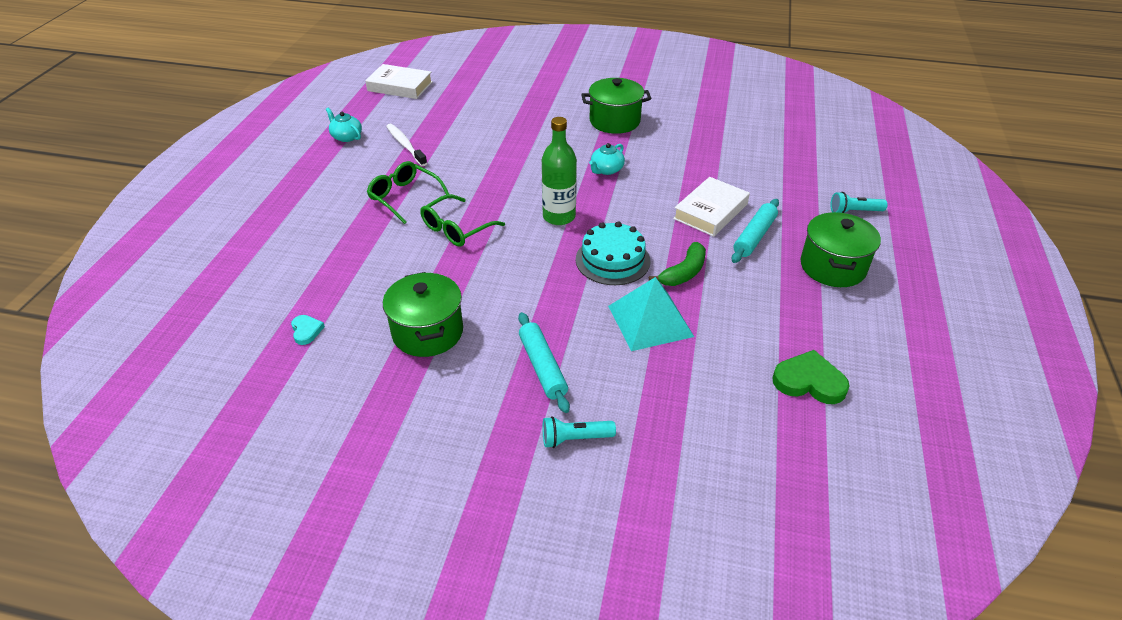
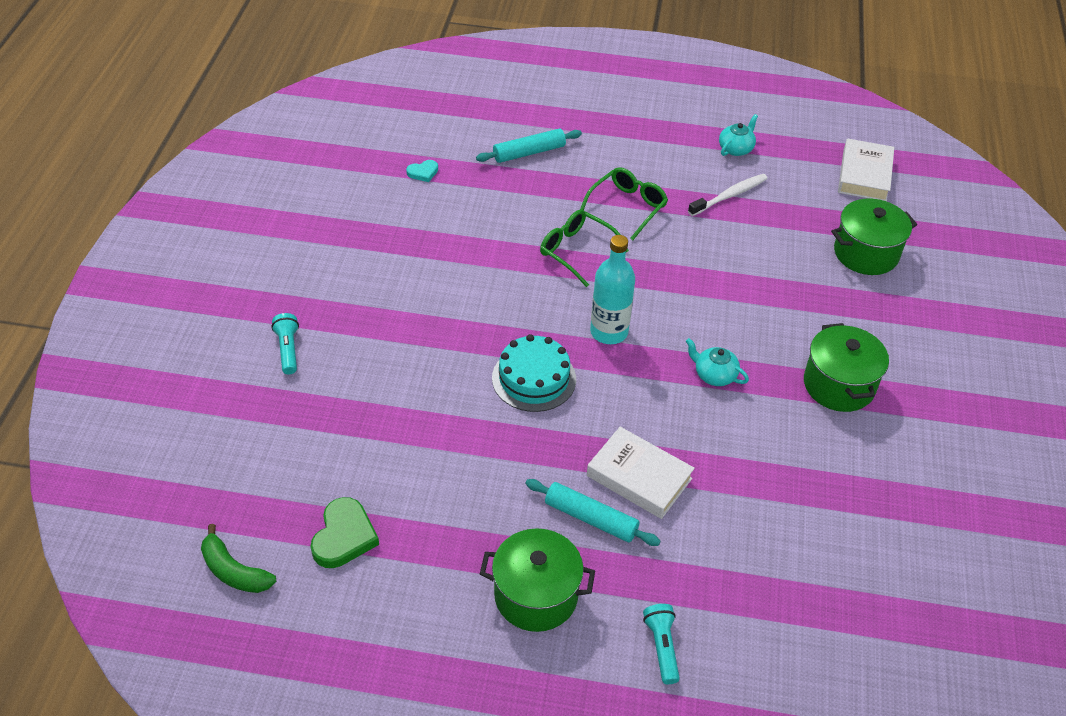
camera: 85 degrees right, 5 degrees up
(428, 332) = (421, 246): green pot -> green pot (866, 253)
(542, 367) = (374, 325): turquoise rolling pin -> turquoise rolling pin (529, 152)
(559, 216) = (609, 332): green bottle -> turquoise bottle
(650, 321) = (436, 407): turquoise pyramid -> none
(683, 273) = (515, 441): green banana -> green banana (234, 571)

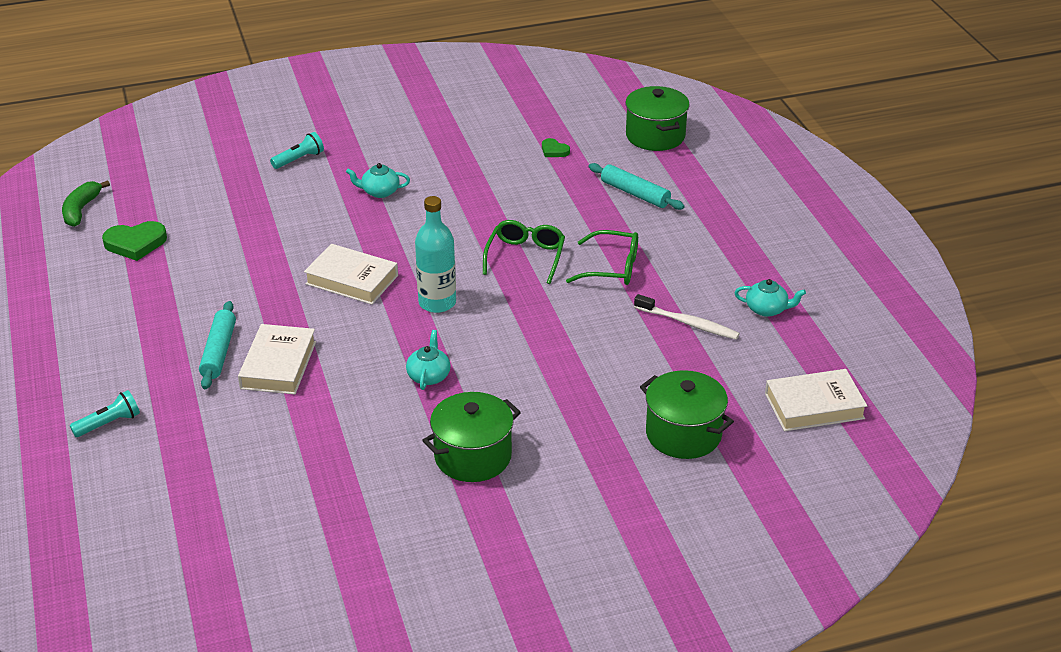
camera: 65 degrees right, 10 degrees down
(398, 309) = (379, 192): none -> turquoise teapot
(423, 172) = (554, 150): turquoise heart -> green heart
(534, 378) = (352, 280): turquoise cake -> white book
(536, 595) = (127, 346): green pot -> green pot (655, 136)

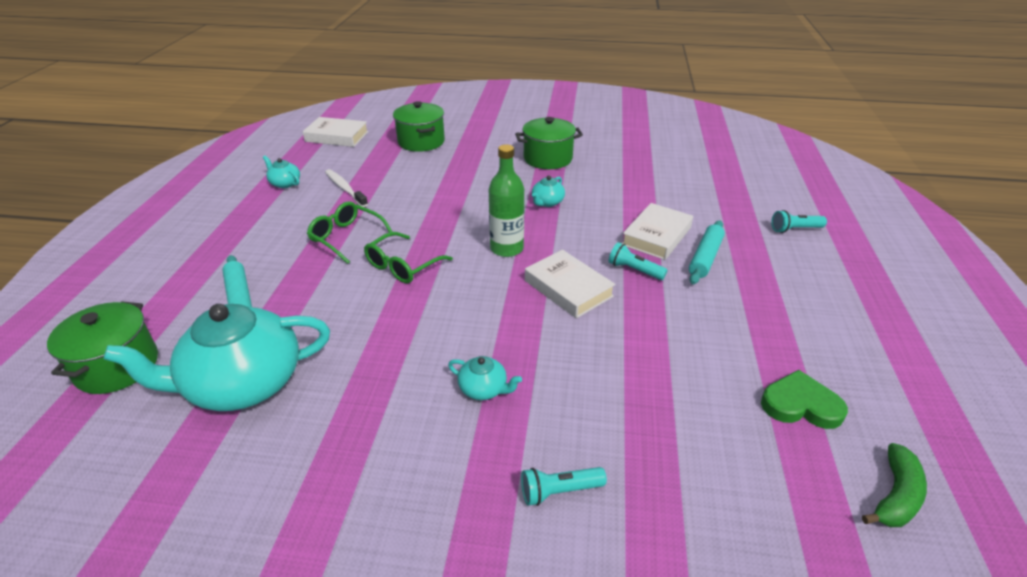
camera: 155 degrees left, 0 degrees up
(293, 316) = (634, 270): none -> turquoise flashlight
(437, 303) = (506, 248): turquoise bottle -> green bottle
(554, 150) = (242, 384): green heart -> turquoise teapot

